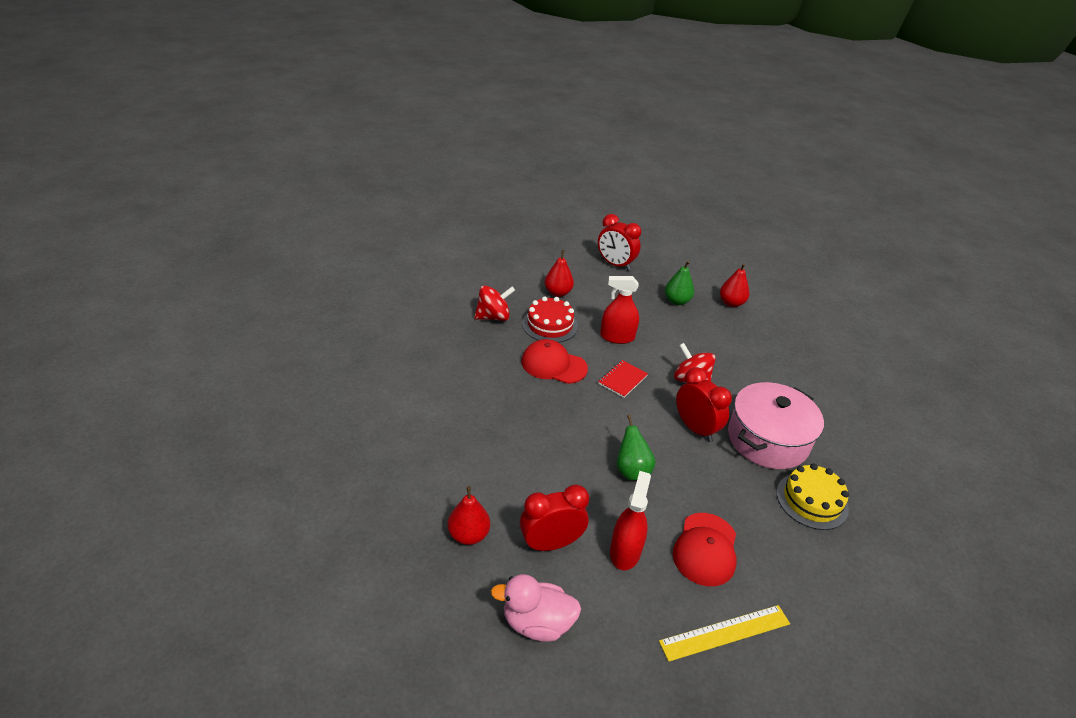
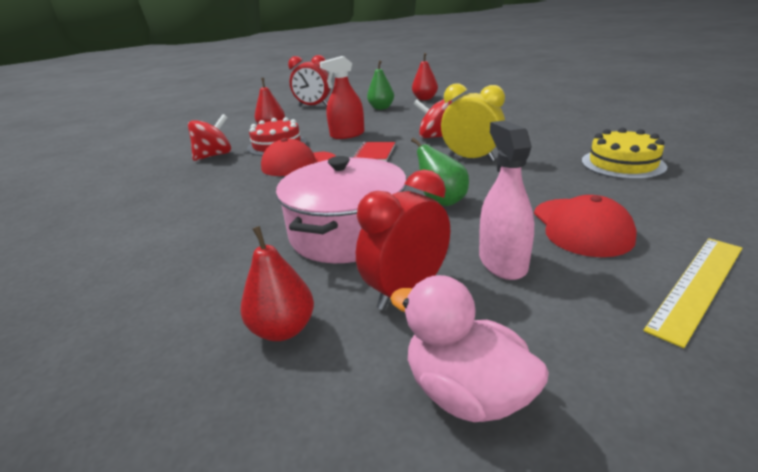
camera: 20 degrees left, 10 degrees down
(537, 623) = (466, 392): pink duck -> pink duck turned 60 degrees clockwise
(625, 551) = (502, 262): red spray bottle -> pink spray bottle
(695, 428) = (471, 158): red clock -> yellow clock
(767, 439) = (538, 145): pink pot -> pink pot (347, 233)

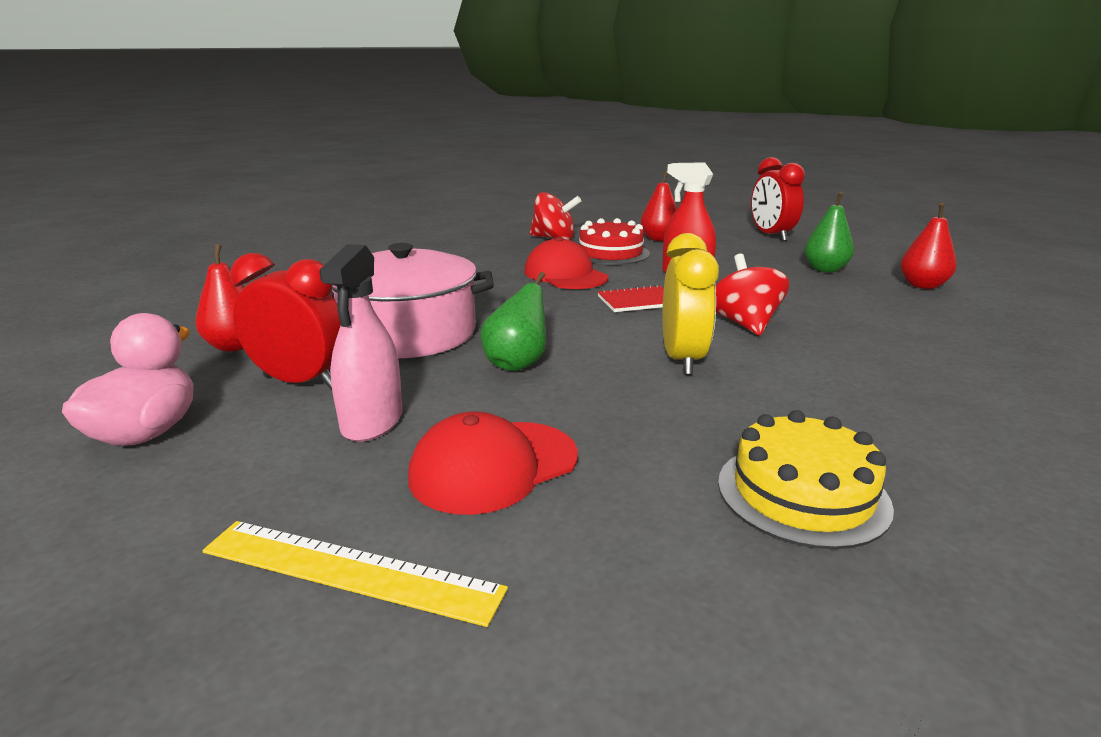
camera: 60 degrees right, 5 degrees down
(502, 262) = (372, 421): pink spray bottle -> pink spray bottle turned 135 degrees clockwise

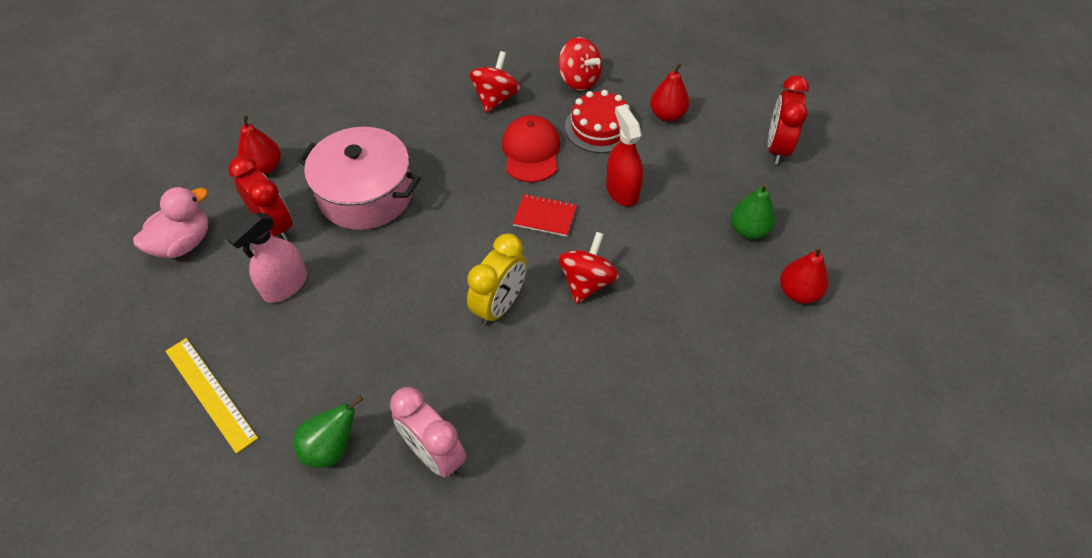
camera: 30 degrees right, 30 degrees up
(485, 258) = (495, 98): none -> red spinning top
(493, 466) = (313, 354): red cap -> none
(517, 364) = (399, 262): green pear -> green pear (332, 448)
(802, 493) = (434, 454): yellow cake -> pink clock

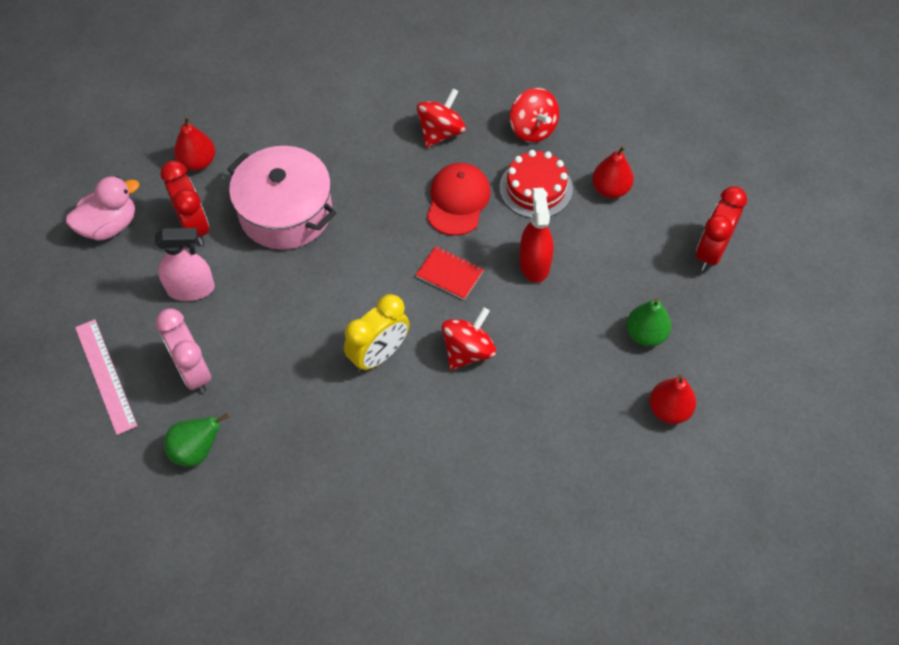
camera: 15 degrees right, 5 degrees up
(210, 393) = (105, 376): yellow ruler -> pink ruler
(285, 285) = (191, 289): pink spray bottle -> pink spray bottle turned 150 degrees counterclockwise
(434, 454) = (282, 478): pink clock -> pink clock (193, 372)

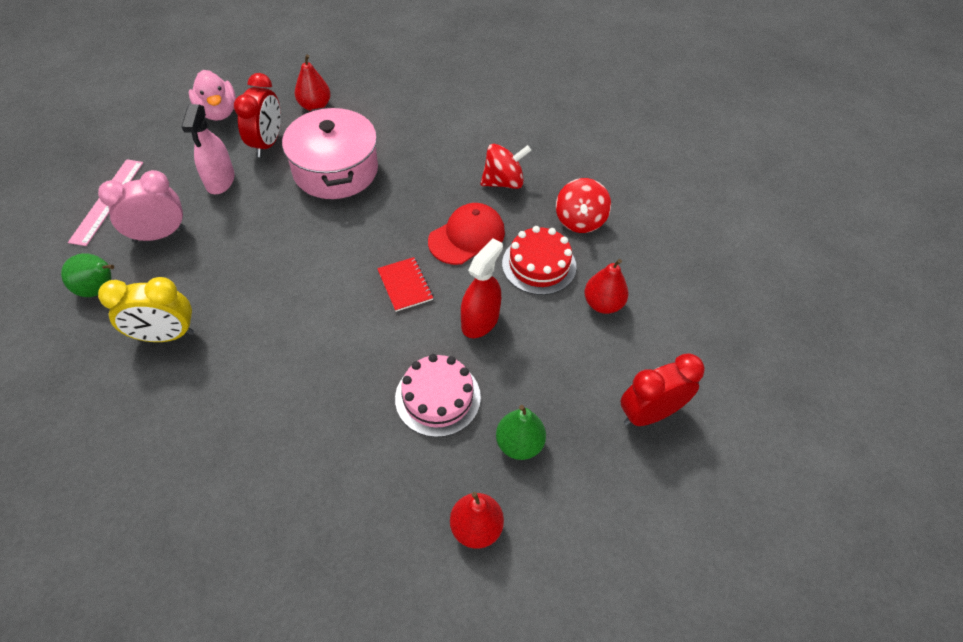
camera: 35 degrees right, 5 degrees down
(109, 225) = (218, 112): pink duck -> pink duck turned 60 degrees clockwise
(191, 289) = (220, 180): pink spray bottle -> pink spray bottle turned 60 degrees clockwise
(193, 372) = (159, 235): pink clock -> pink clock turned 60 degrees clockwise
(379, 355) = (290, 309): yellow clock -> yellow clock (166, 335)
(468, 351) = (358, 352): red spinning top -> none
(559, 342) = (438, 397): none -> pink cake

